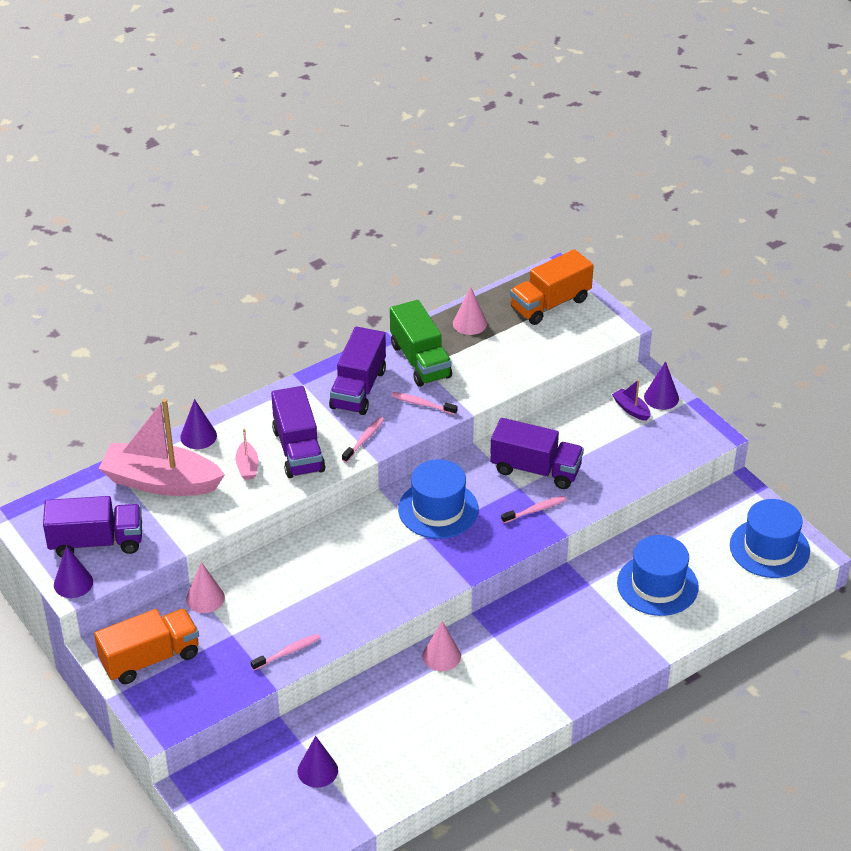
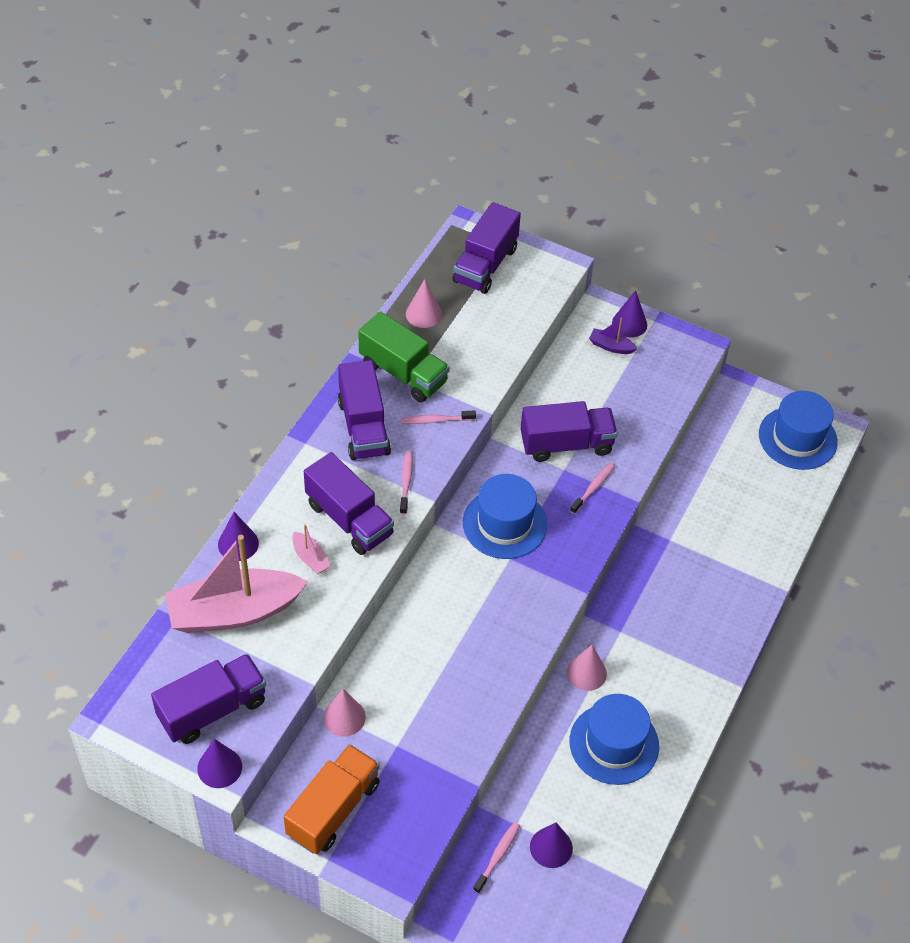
camera: 30 degrees left, 10 degrees up
(288, 652) = (463, 741): pink toothbrush -> pink toothbrush (497, 856)
(550, 304) = (485, 265): orange truck -> purple truck
(657, 585) = (728, 515): blue hat -> blue hat (614, 743)

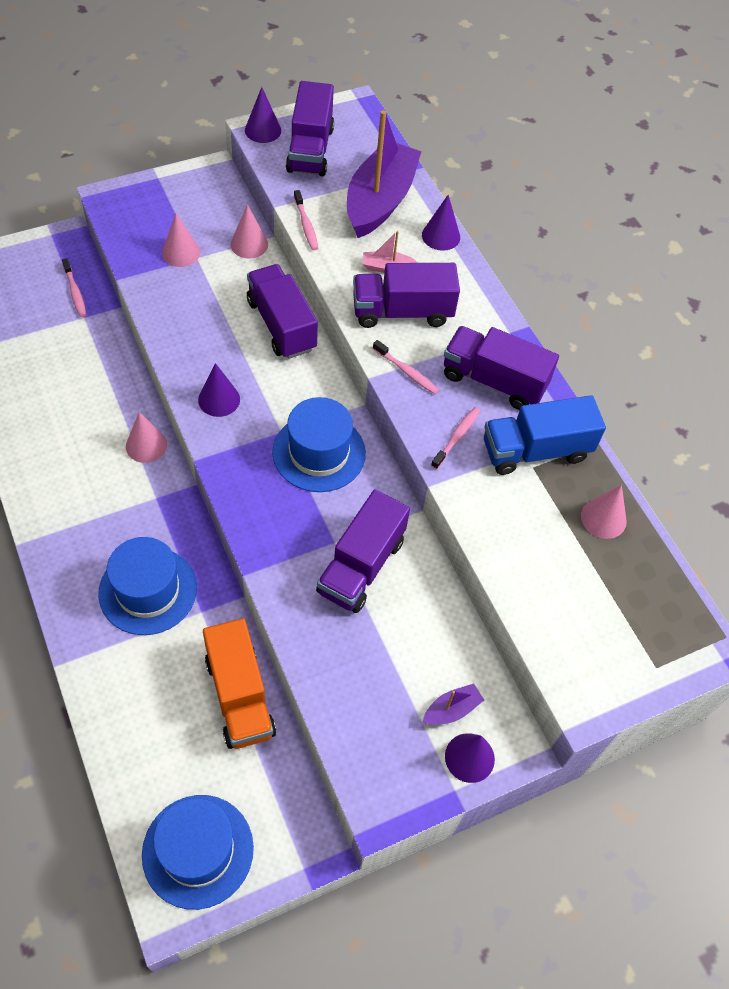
camera: 125 degrees right, 5 degrees up
(234, 612) = (380, 201): pink boat -> purple boat
(333, 809) = (188, 199): orange truck -> orange truck (239, 696)
(403, 373) = (535, 450): green truck -> blue truck
(403, 762) = (181, 252): none -> pink cone
(485, 265) = (638, 625): purple truck -> purple truck (281, 325)
(551, 847) = (46, 324): purple cone -> purple cone (219, 399)
(593, 487) = (292, 550): pink toothbrush -> pink toothbrush (306, 225)
(614, 743) = (72, 417): blue hat -> blue hat (148, 590)

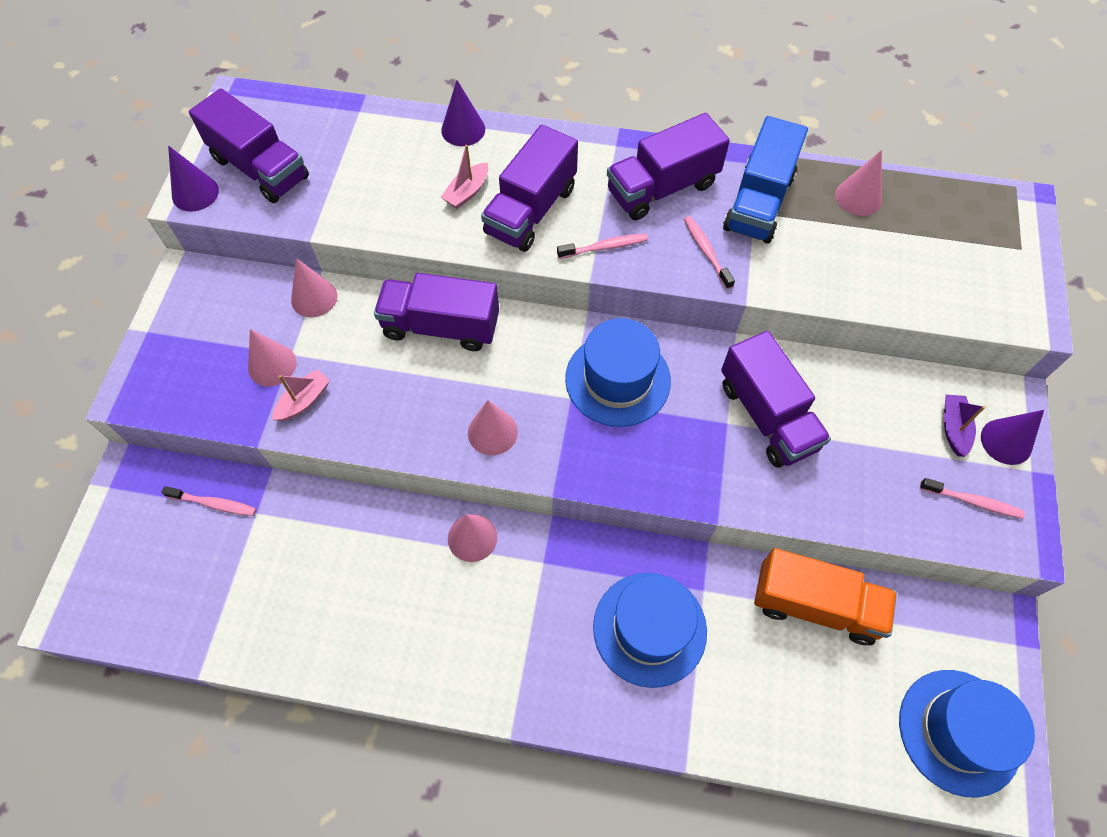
camera: 50 degrees left, 5 degrees up
(167, 284) = (304, 401): none -> pink boat
(219, 399) = (492, 432): purple cone -> pink cone
(306, 225) = (358, 227): pink toothbrush -> pink toothbrush (973, 501)
(380, 201) = (379, 150): purple boat -> none

